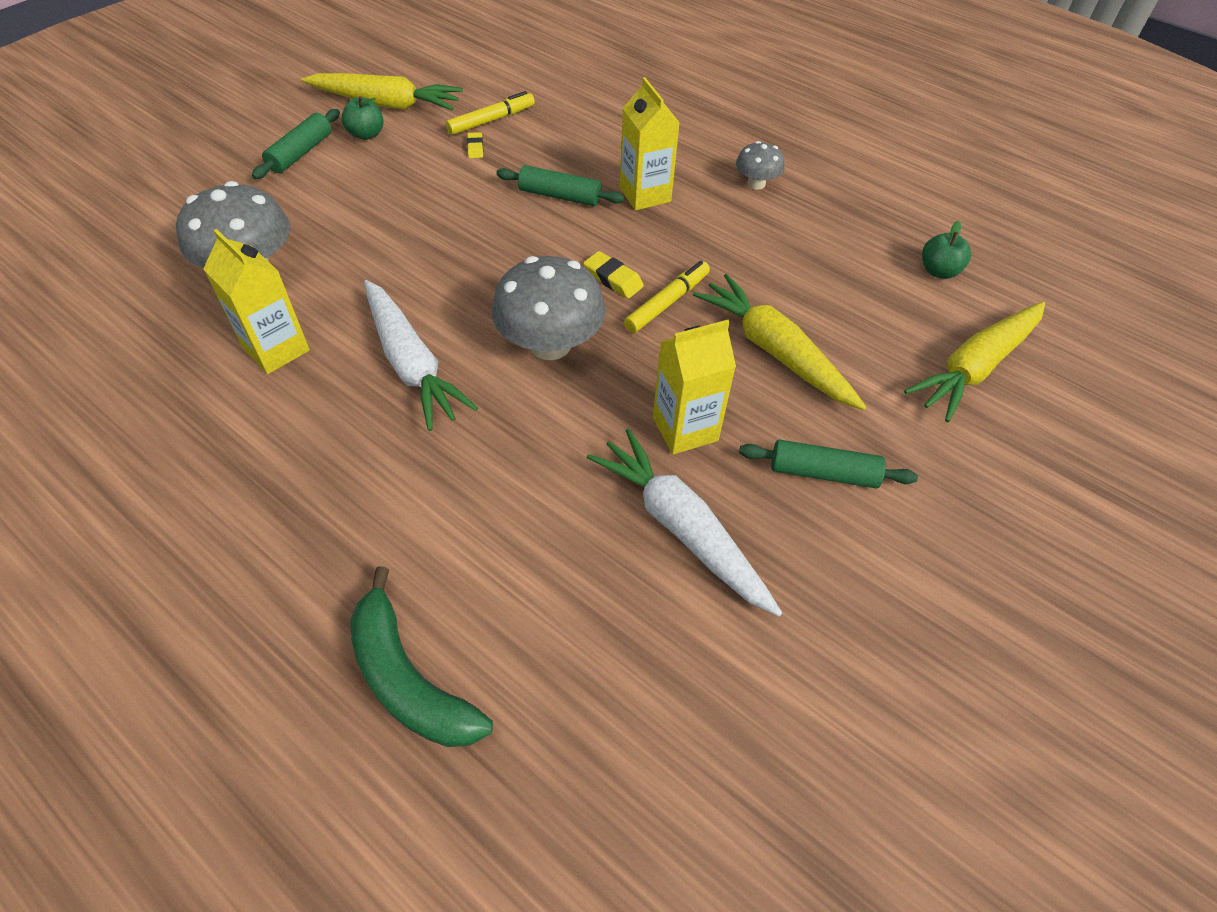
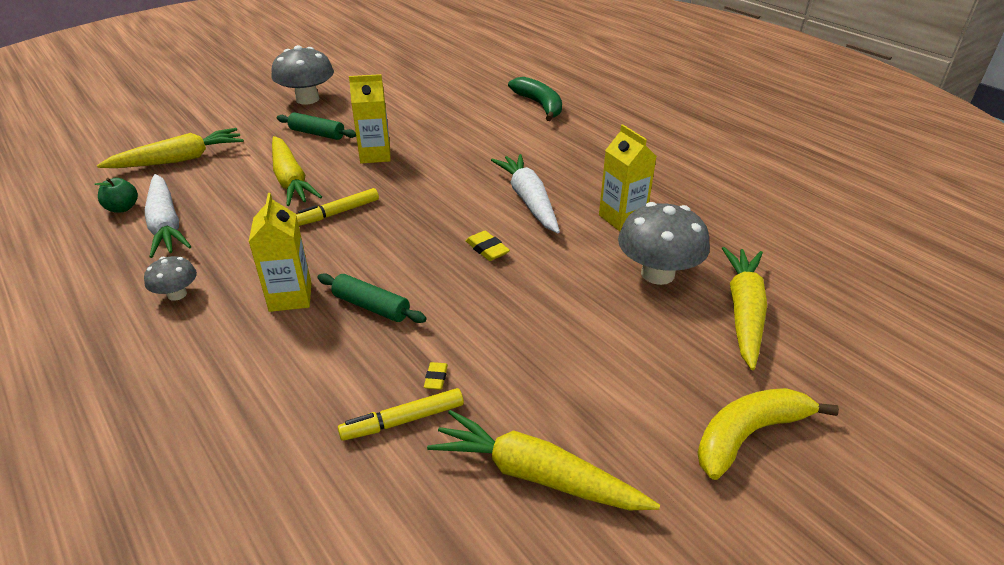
camera: 165 degrees left, 15 degrees down
(169, 238) = (743, 312): none -> yellow carrot
(219, 141) = (748, 435): none -> yellow banana
(301, 153) = (640, 400): green rolling pin -> none
(366, 134) = (563, 419): green apple -> none
(550, 344) = (433, 199): grey mushroom -> grey mushroom (307, 99)
(613, 279) = (366, 232): yellow eraser -> yellow eraser (487, 249)
(681, 528) = (403, 126): white carrot -> white carrot (166, 224)

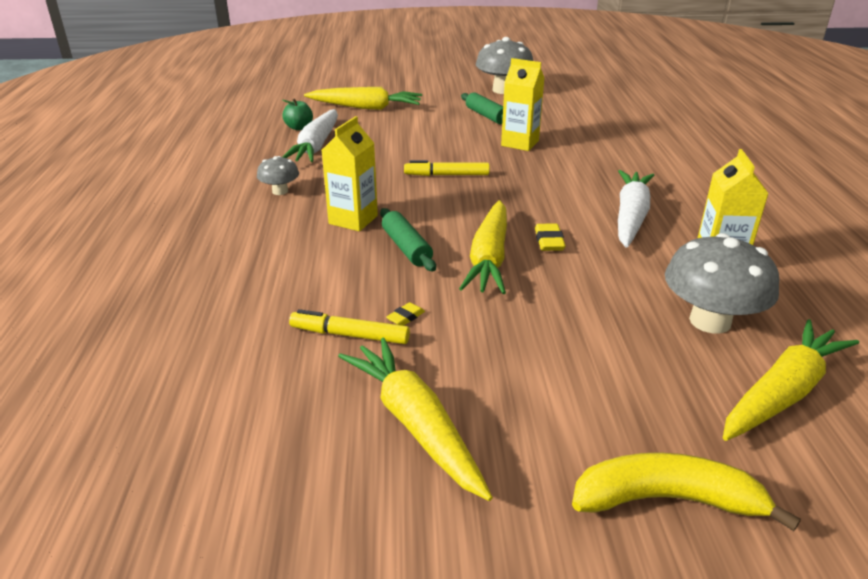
camera: 35 degrees right, 5 degrees down
(290, 180) = (433, 142): yellow carrot -> yellow carrot (489, 258)
(539, 105) = (724, 144): green banana -> none

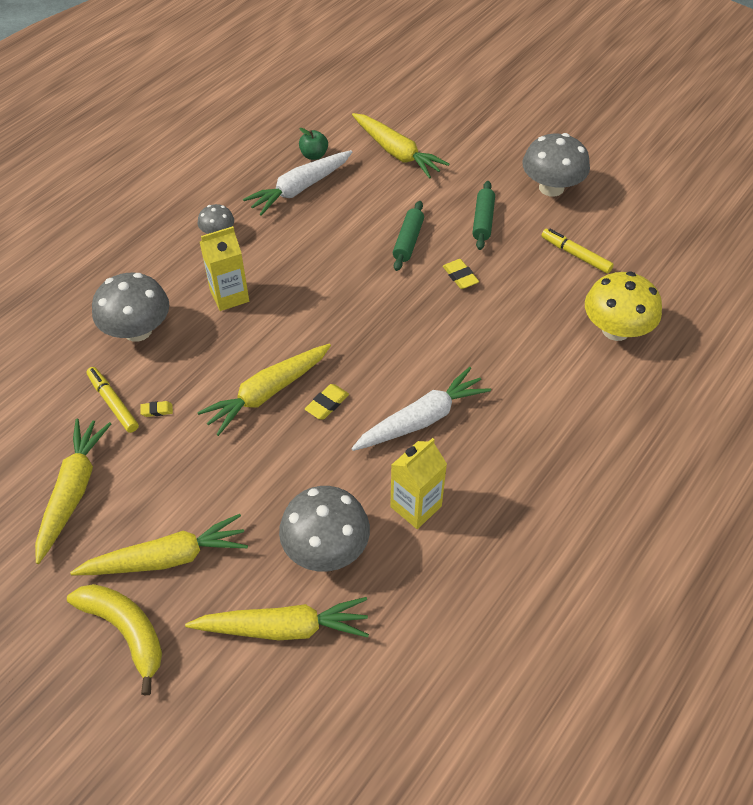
camera: 40 degrees right, 20 degrees up
(294, 276) = (138, 330): none -> grey mushroom
(406, 248) = (229, 347): green rolling pin -> green rolling pin (408, 241)
(446, 175) = (350, 284): yellow marker -> yellow marker (575, 255)
(520, 143) = (460, 276): yellow carton -> yellow eraser
(600, 413) = (167, 558): none -> yellow carrot
(659, 129) = (615, 330): none -> yellow mushroom

